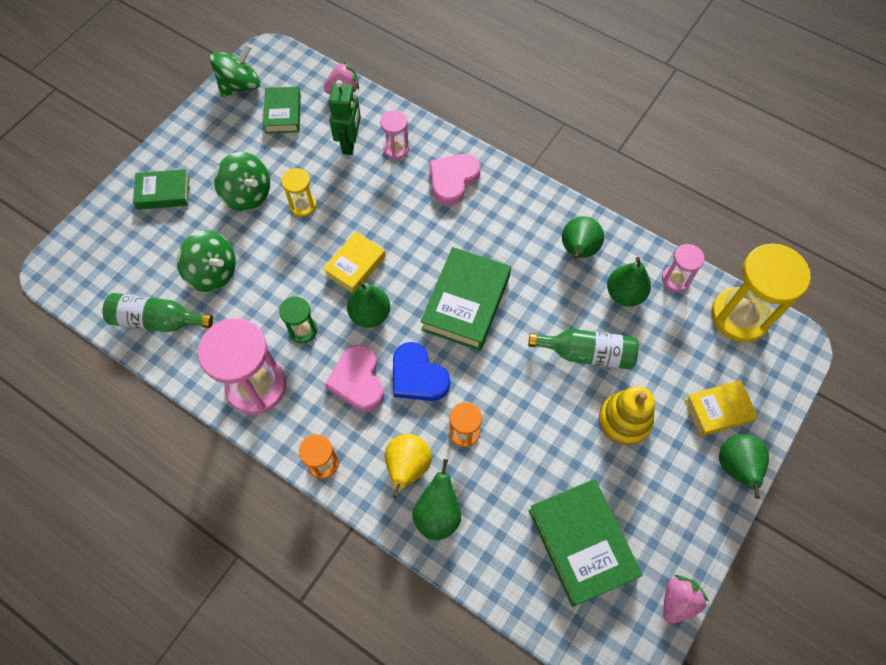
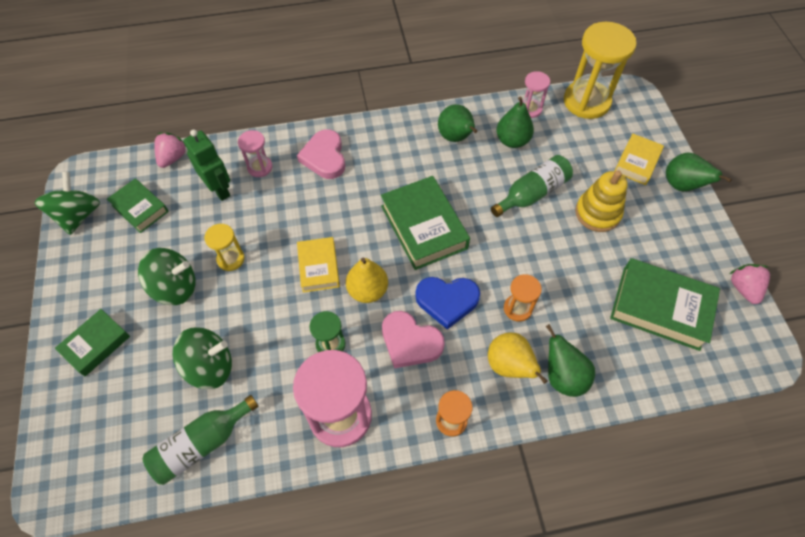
camera: 45 degrees left, 5 degrees down
(370, 314) = (367, 290): green pear -> yellow pear

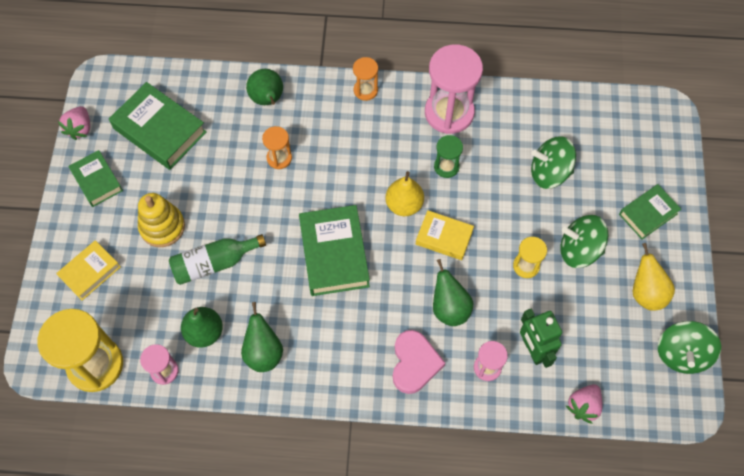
camera: 165 degrees left, 5 degrees up
(140, 208) = (617, 346): green book -> green book (97, 181)
(202, 444) = (558, 118): green bottle -> none
(318, 267) = (444, 237): yellow book -> yellow book turned 75 degrees counterclockwise
(410, 342) = (379, 153): pink heart -> none
(447, 301) = (337, 179): blue heart -> none
(509, 366) = (306, 116): yellow pear -> yellow pear (646, 293)
(682, 185) = (63, 235): green pear -> green pear (449, 308)

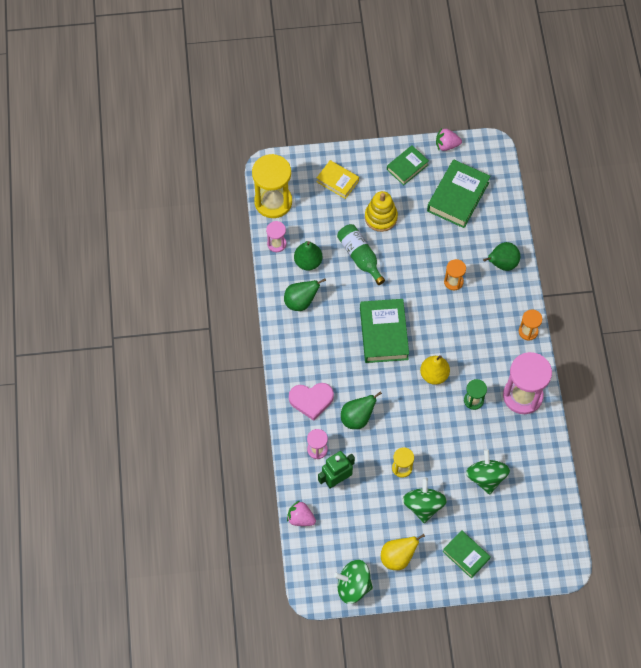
camera: 80 degrees right, 0 degrees up
(334, 254) = (384, 333): green book -> green book turned 75 degrees counterclockwise
(444, 237) = (413, 406): yellow book -> none

